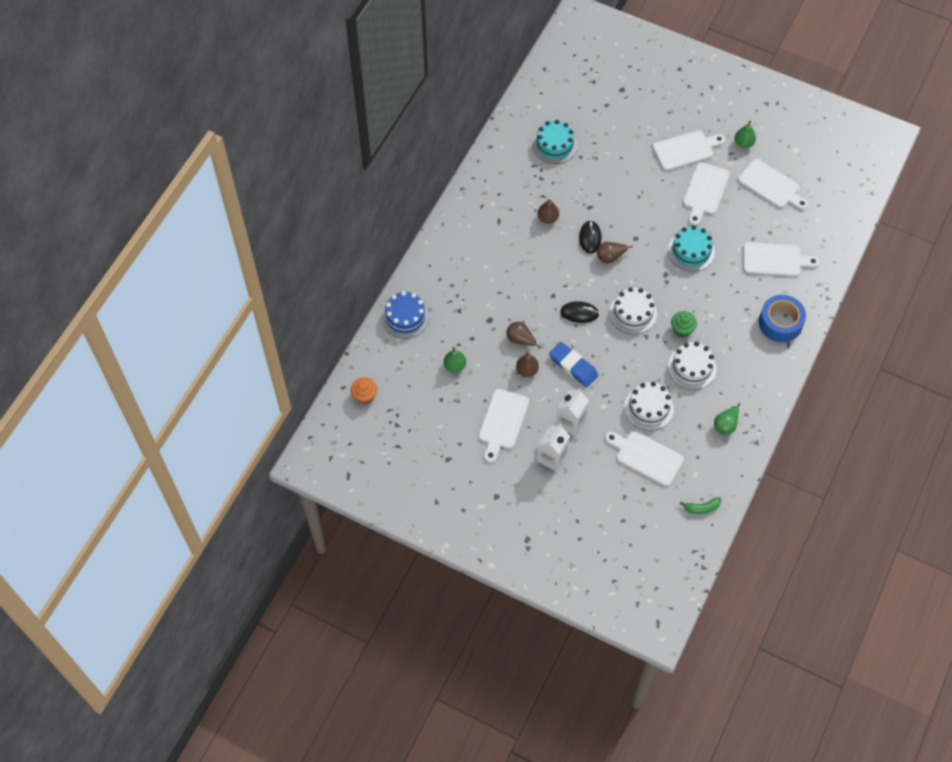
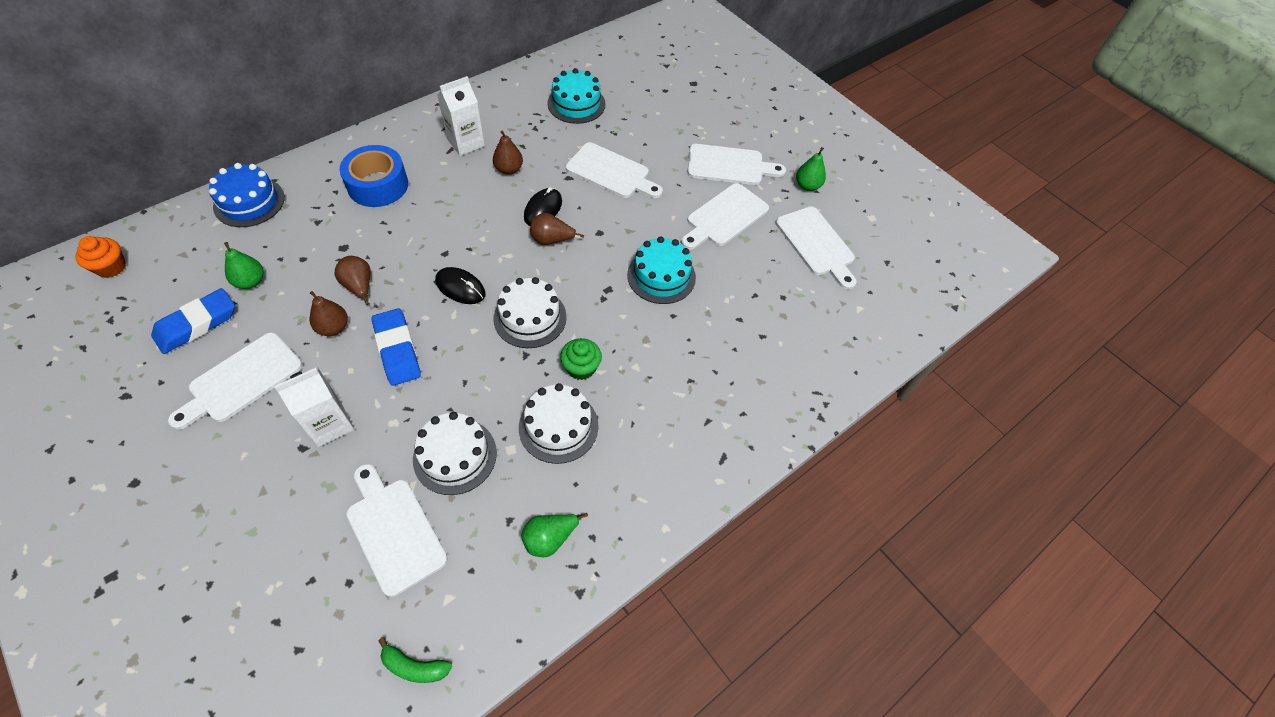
camera: 20 degrees right, 5 degrees down
(448, 404) = (197, 324): none -> blue eraser
(552, 457) = (261, 463): white carton -> white carton (466, 143)
(775, 260) = (770, 334): white cutting board -> white cutting board (611, 172)
(780, 323) = (729, 421): blue tape -> blue tape (378, 185)

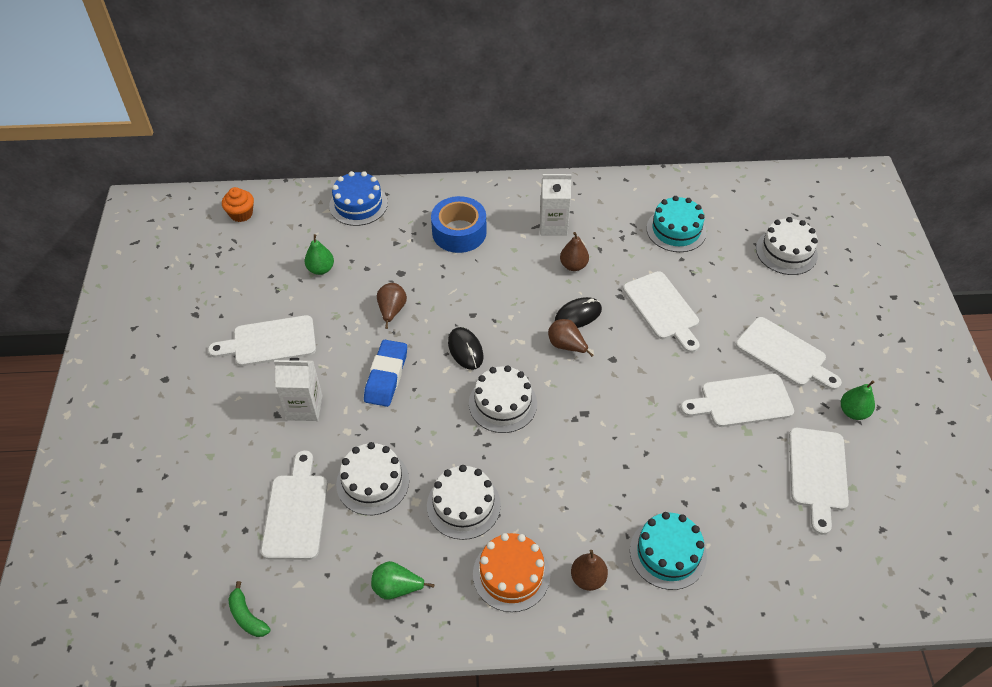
camera: 40 degrees right, 5 degrees down
(197, 324) = (267, 285): blue eraser -> none
(333, 328) = (353, 334): brown pear -> brown pear (588, 578)
(581, 368) = (514, 468): green cupcake -> none
(644, 461) = (511, 574): none -> orange cake
(661, 276) = (640, 426): turquoise cake -> turquoise cake (668, 553)
(675, 86) = (786, 252): none -> white cake

